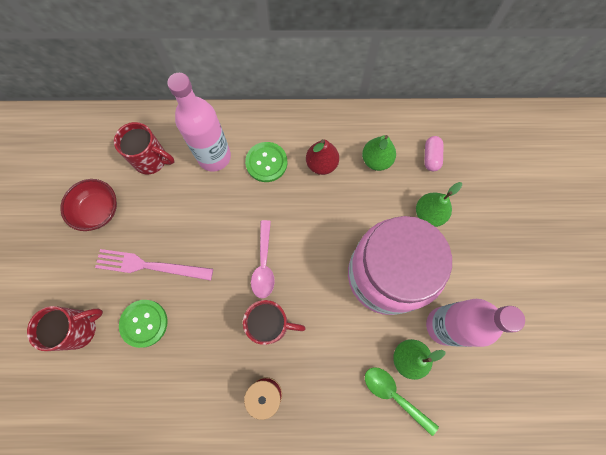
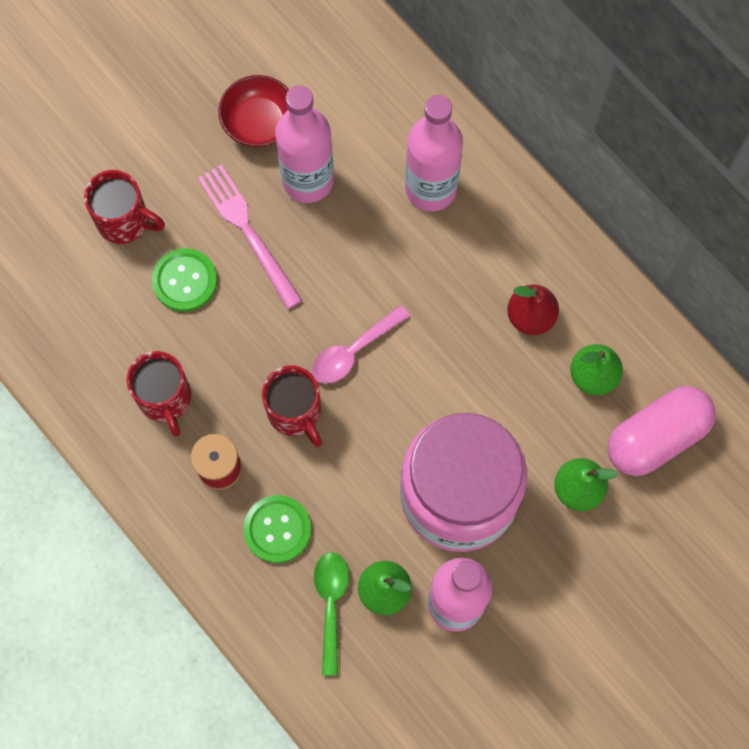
camera: 50 degrees right, 0 degrees up
(151, 160) = (365, 124): red mug -> red mug (165, 399)
(152, 212) = (308, 180): none -> pink bottle
(266, 162) = (476, 252): green button -> green button (277, 529)
(431, 157) = (656, 437): pink capsule -> pink capsule, size x2.02

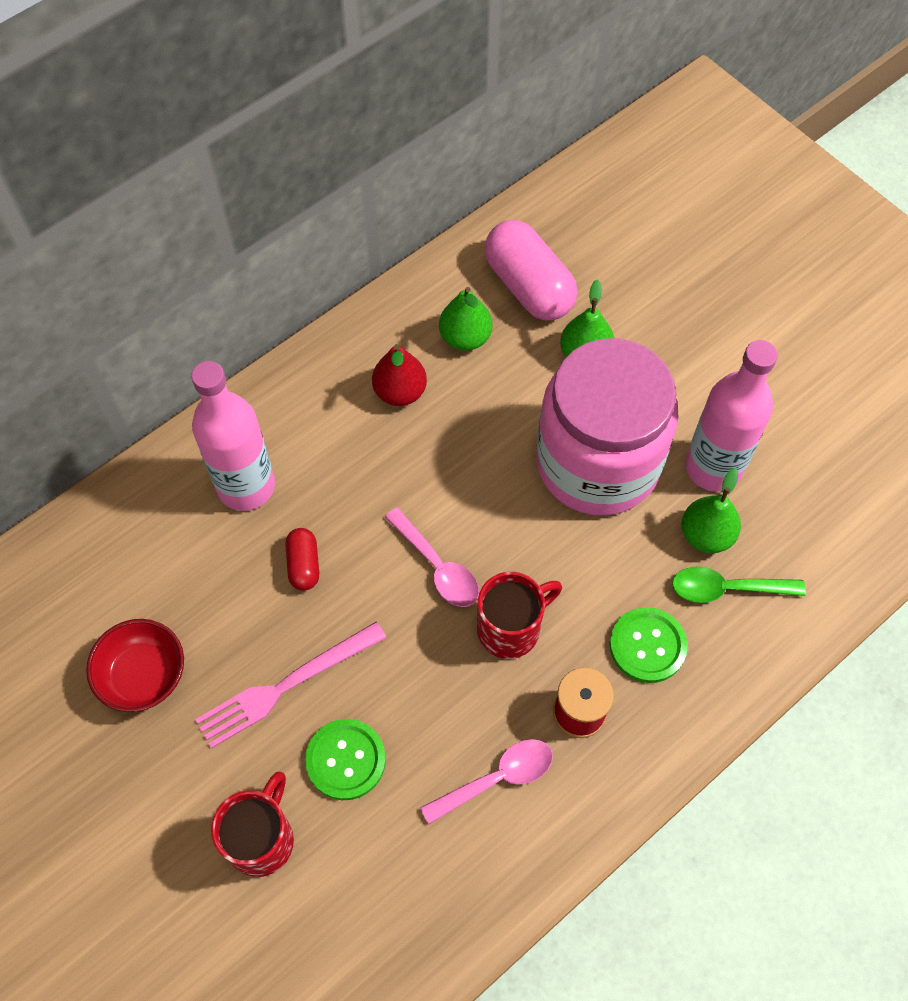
camera: 90 degrees left, 10 degrees down
(165, 399) = (497, 778): red mug -> pink spoon
(308, 180) = (224, 618): pink bottle -> none
(356, 240) = (304, 564): none -> red capsule

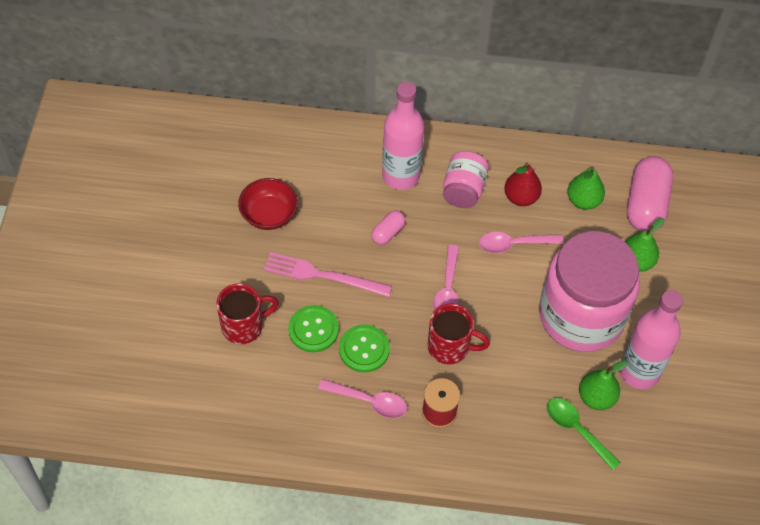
camera: 45 degrees right, 5 degrees down
(304, 564) = (388, 232): red capsule -> pink capsule
(332, 440) = (463, 190): none -> pink jar
(449, 450) = (514, 244): none -> pink spoon
(647, 646) = (506, 416): green button -> green button (364, 349)

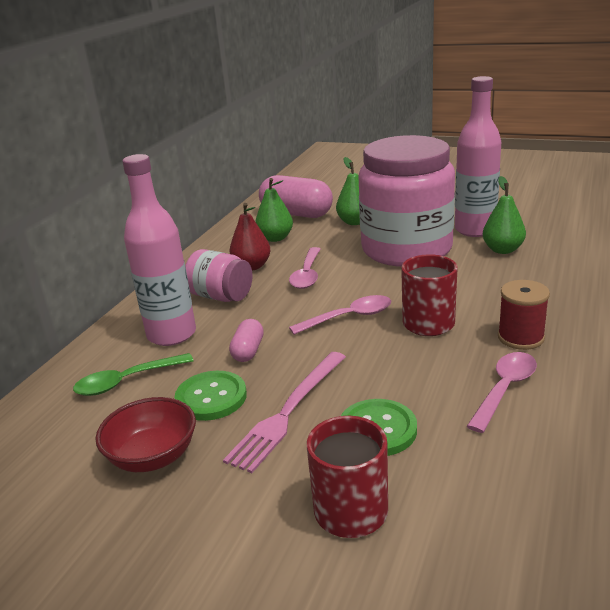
camera: 70 degrees left, 30 degrees down
(364, 349) = (420, 386): green button -> green button (211, 397)
(388, 232) = (248, 351): pink capsule -> pink capsule turned 45 degrees clockwise
(447, 289) = (349, 317): pink spoon -> pink spoon turned 45 degrees counterclockwise
(577, 430) = (541, 262): green spoon -> green spoon (127, 381)

